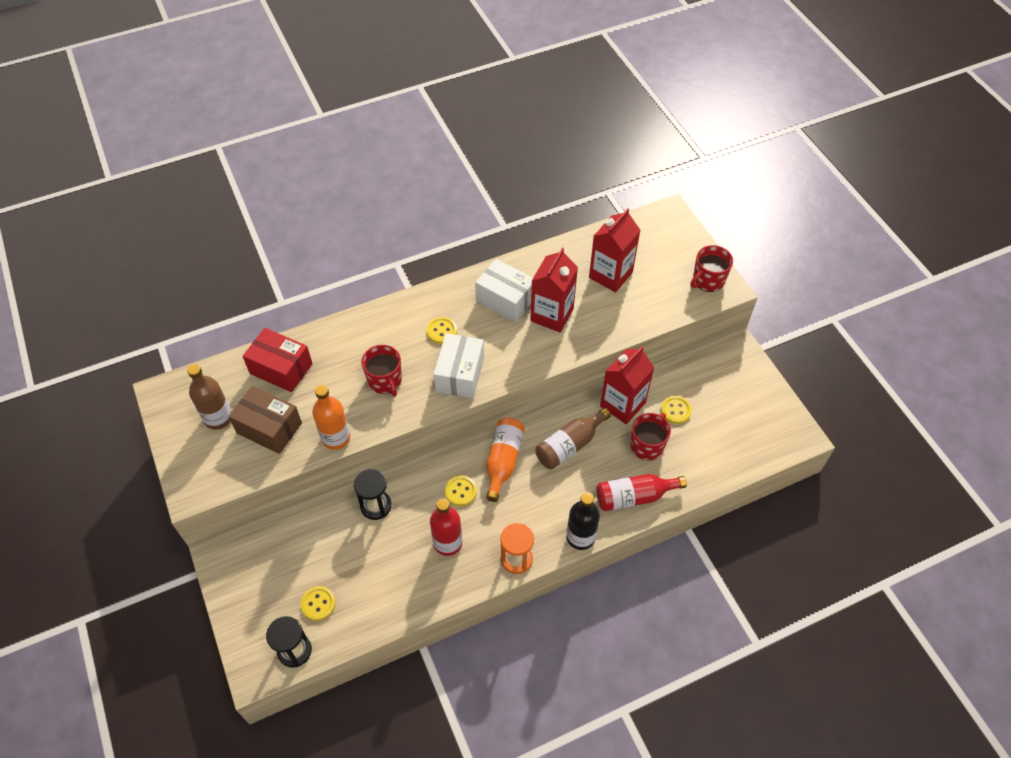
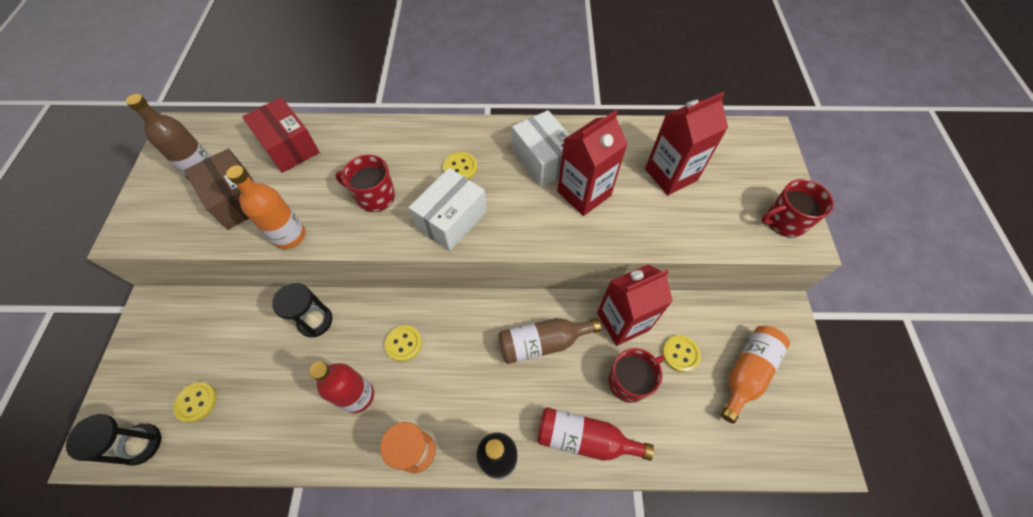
camera: 25 degrees right, 5 degrees up
(385, 380) = (374, 196): red mug -> red mug turned 105 degrees clockwise
(503, 461) = (464, 330): orange bottle -> orange bottle (747, 373)

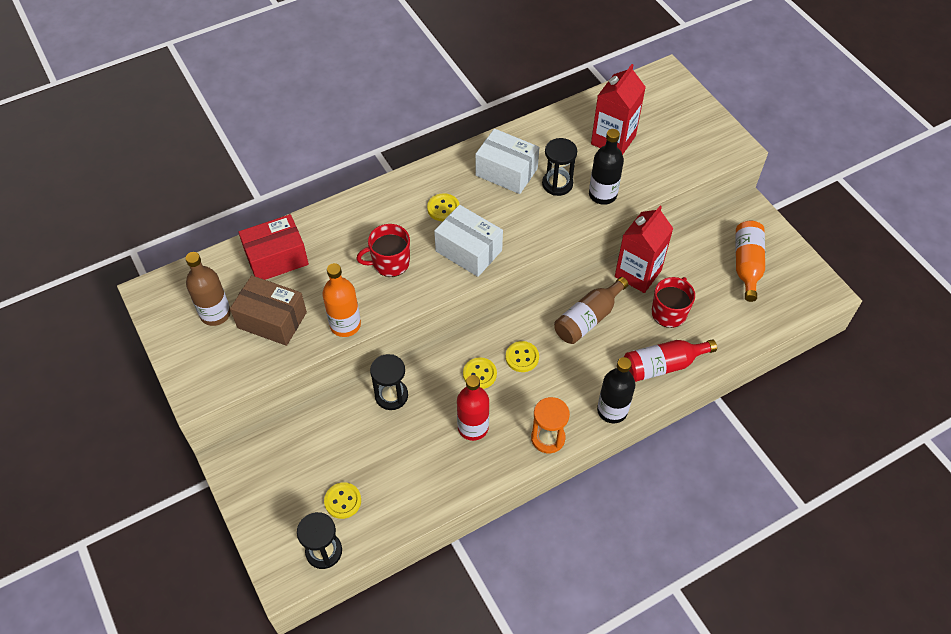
camera: 30 degrees left, 5 degrees down
(289, 147) = (276, 258): red box -> red box turned 45 degrees counterclockwise
(451, 219) = (468, 251): white box -> white box turned 60 degrees counterclockwise
(584, 193) = (557, 184): red carton -> black hourglass
(622, 225) = (602, 195): none -> black bottle
(680, 354) = (693, 275): yellow button -> yellow button (522, 357)
(785, 221) = (715, 138): red mug -> none

